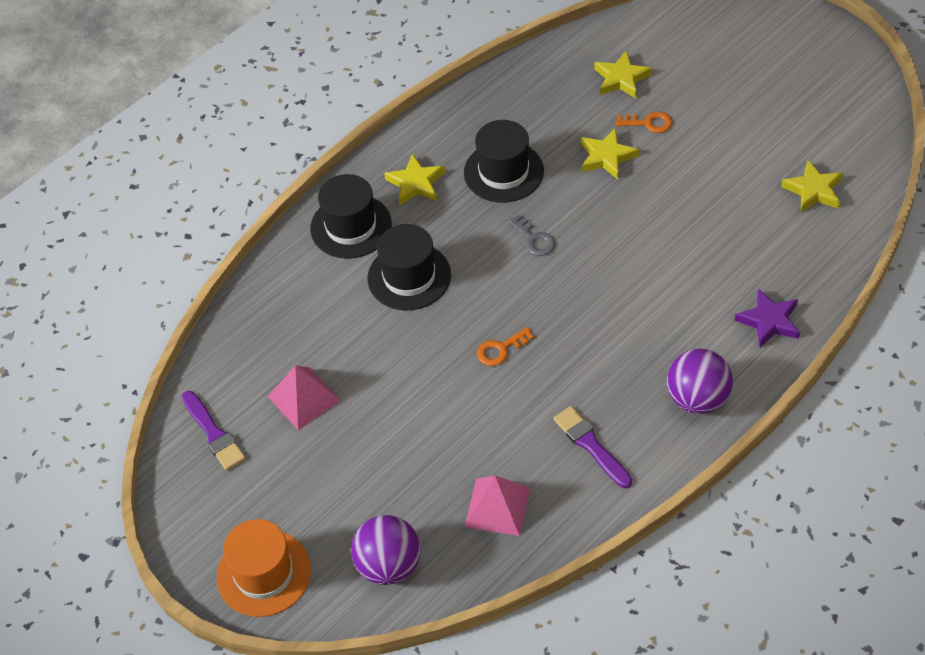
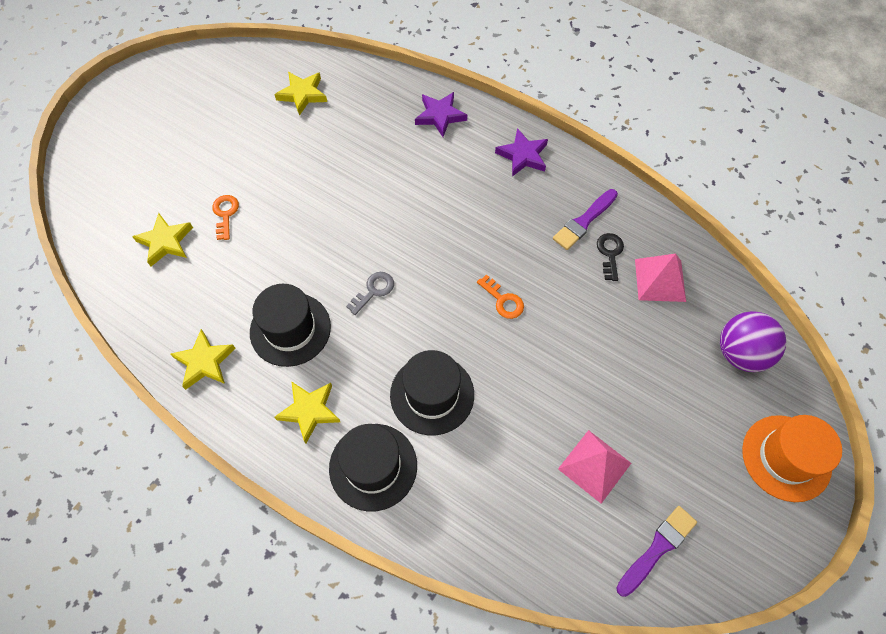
camera: 105 degrees left, 10 degrees up
(542, 463) = (610, 253): none -> black key
(606, 157) = (268, 243): yellow star -> yellow star (204, 362)
(697, 398) = (523, 155): purple ball -> purple star

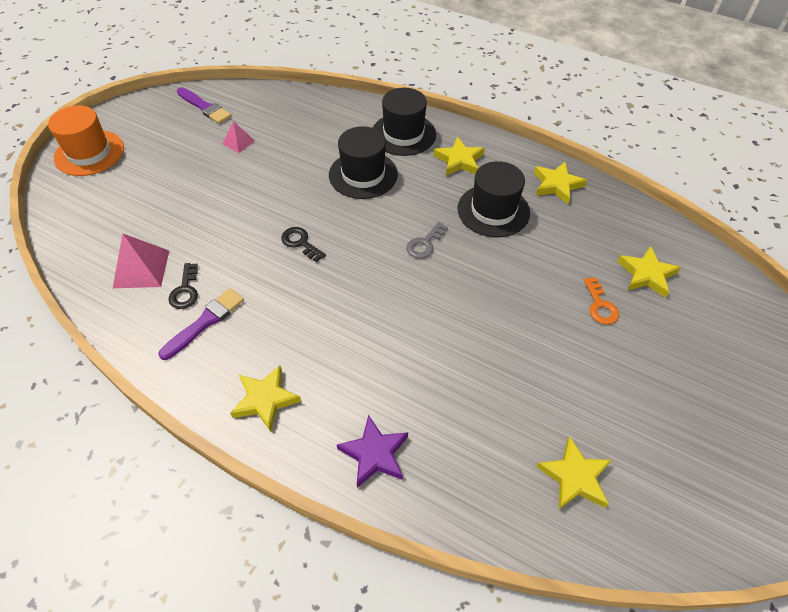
camera: 175 degrees right, 10 degrees down
(503, 300) = (300, 243): orange key -> black key
(523, 155) = (265, 400): purple star -> yellow star
(594, 466) = (238, 142): pink pyramid -> pink pyramid, size x0.59
(657, 548) = (204, 107): purple brush -> purple brush turned 90 degrees counterclockwise
(740, 353) = (90, 215): purple ball -> none

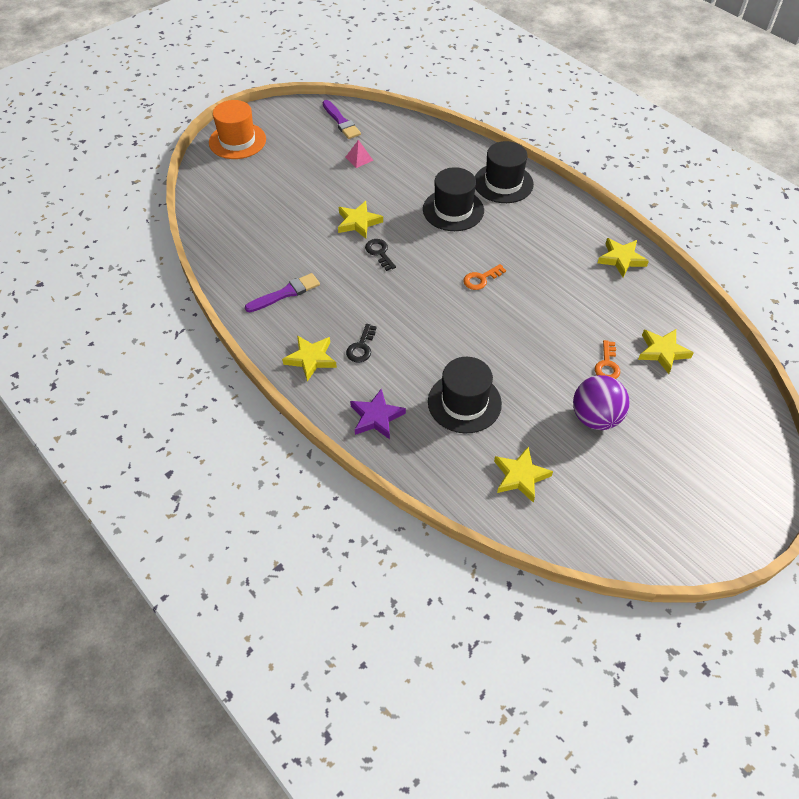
camera: 20 degrees right, 0 degrees up
(141, 269) = (251, 242): pink pyramid -> none
(185, 290) = (278, 266): black key -> black key (361, 347)
(425, 244) = (481, 279): grey key -> orange key
(459, 160) = (543, 217): yellow star -> yellow star (358, 222)
(493, 210) = (553, 267): black hat -> black hat (464, 402)
(619, 373) = (595, 418): none -> purple ball

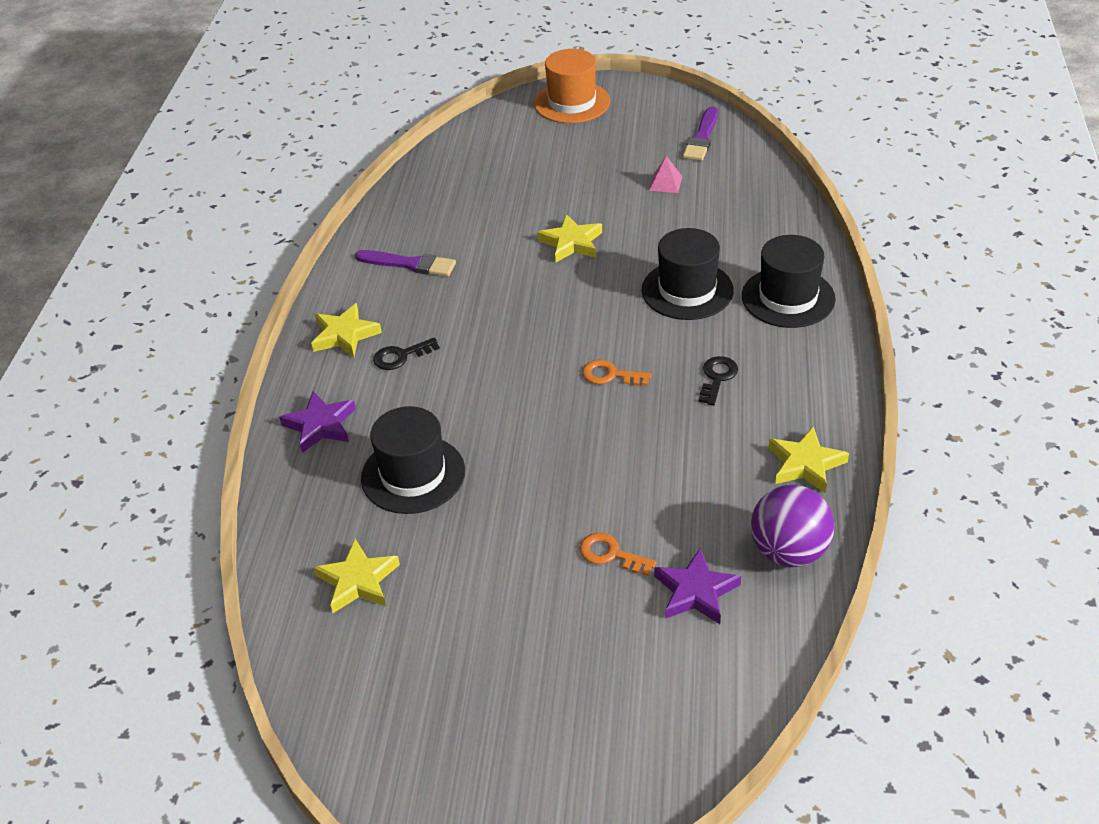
camera: 50 degrees right, 10 degrees down
(379, 253) = (548, 283): black key -> black key (717, 377)
(595, 418) = (514, 592): purple ball -> purple ball (789, 551)
(607, 365) = (610, 554): orange key -> orange key turned 60 degrees clockwise
(662, 352) = (695, 591): yellow star -> purple star

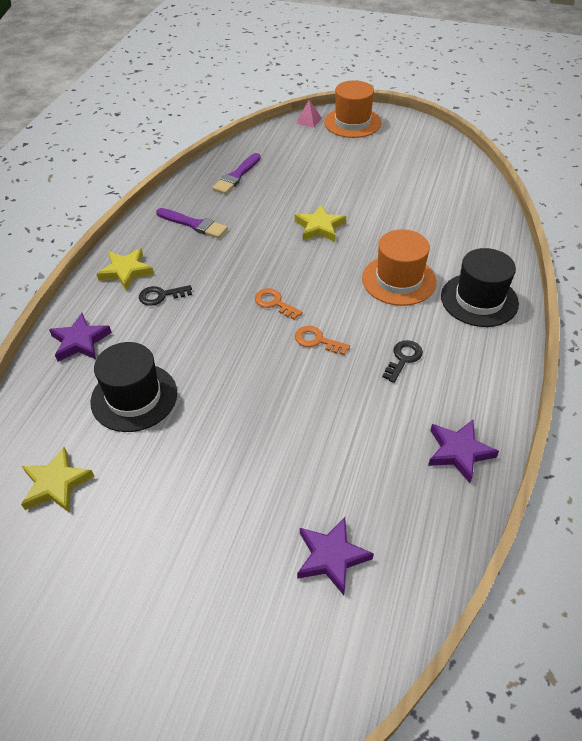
camera: 10 degrees right, 5 degrees up
(610, 554) = (269, 504): orange key -> orange key (274, 303)
(665, 183) = (405, 192): pink pyramid -> pink pyramid (308, 120)
(687, 290) = (399, 280): black hat -> orange hat
(702, 138) = (442, 162): purple brush -> purple brush (236, 176)
(789, 551) = (424, 535): purple ball -> none
(805, 464) = (459, 452): yellow star -> purple star

